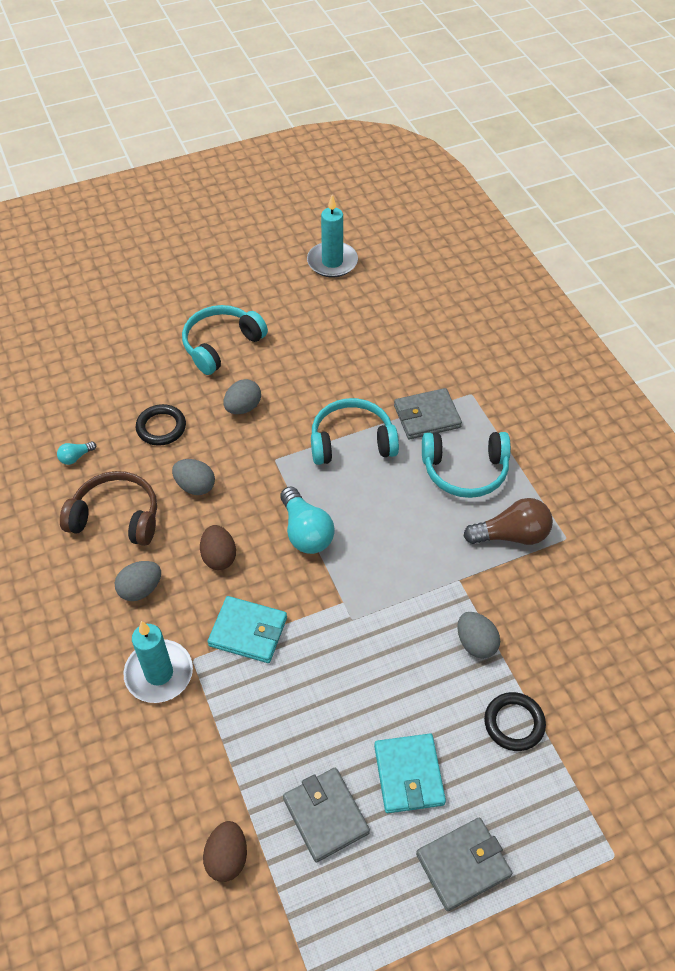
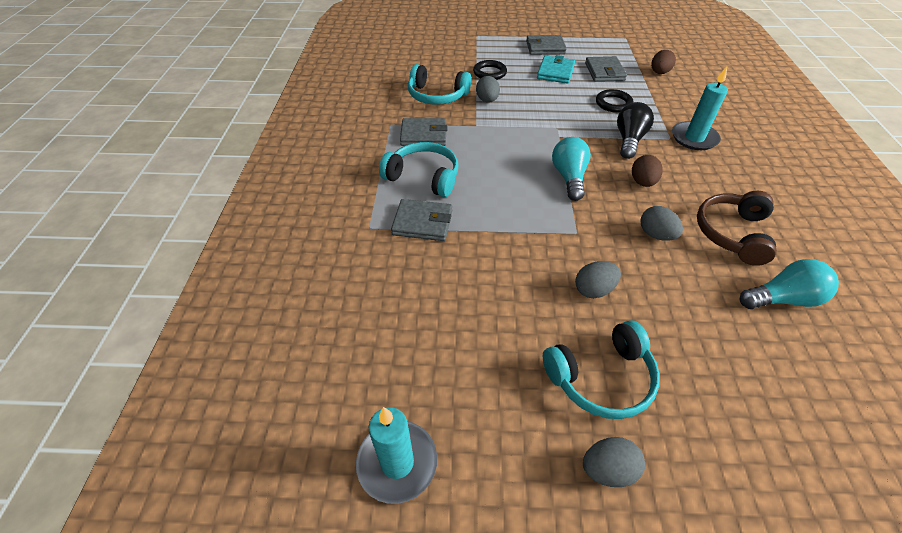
camera: 155 degrees left, 5 degrees down
(76, 457) = (782, 299): turquoise light bulb -> turquoise light bulb, size x2.04
(116, 517) = (732, 233): brown headphones -> brown headphones turned 75 degrees clockwise
(140, 589) = (708, 181): grey egg -> grey egg (608, 469)
(161, 427) = (687, 299): black ring -> black ring (613, 103)
(248, 632) = (629, 140): turquoise wallet -> black light bulb
(352, 441) = (500, 225): turquoise headphones -> turquoise headphones (437, 96)
(511, 535) = (424, 135): brown light bulb -> grey wallet

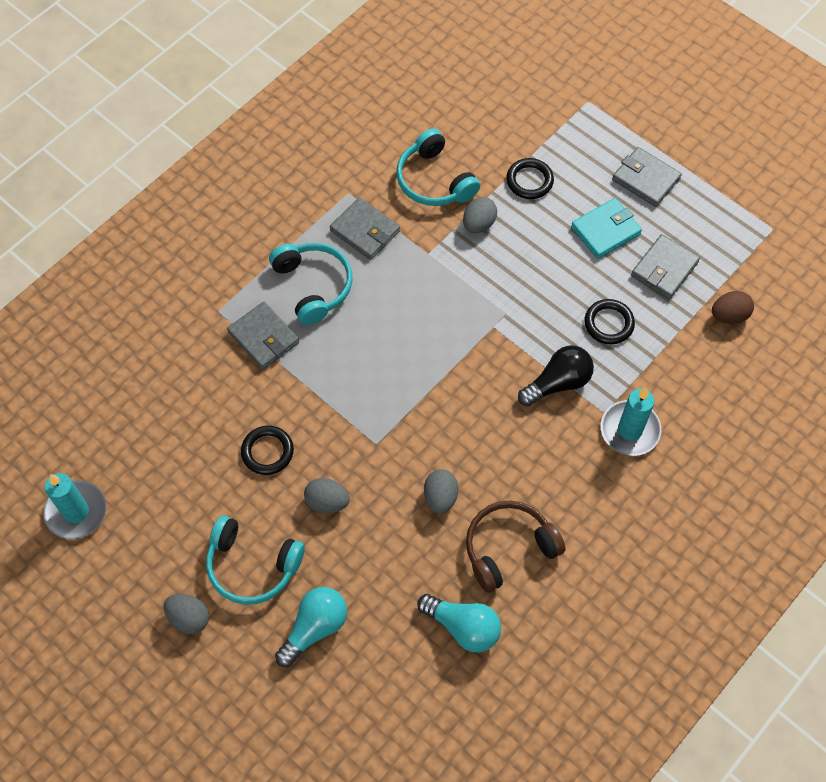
camera: 40 degrees right, 15 degrees up
(511, 288) = (267, 452): none -> black ring
(569, 177) = (441, 383): turquoise light bulb -> turquoise light bulb (314, 628)
(642, 182) = (502, 439): brown egg -> none

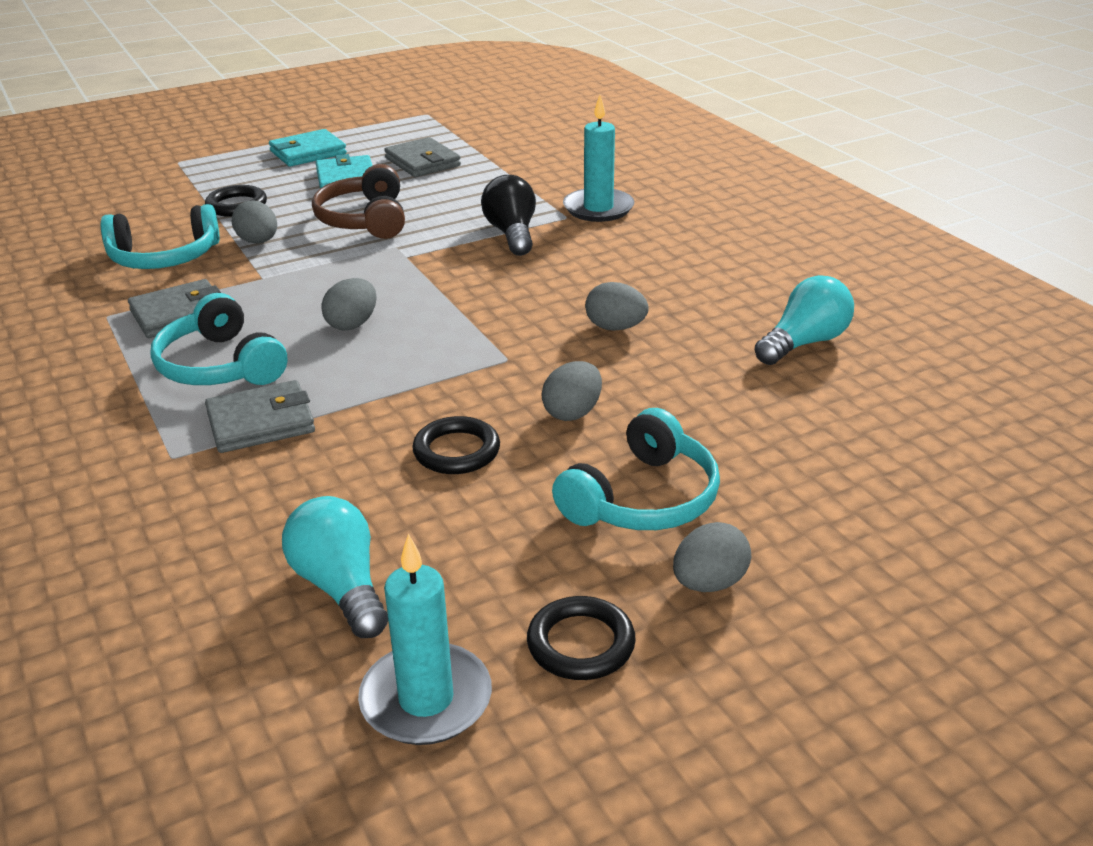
camera: 70 degrees left, 30 degrees down
(313, 286) = (219, 366): turquoise headphones -> turquoise headphones turned 120 degrees counterclockwise
(314, 628) = (769, 457): turquoise light bulb -> turquoise light bulb (341, 587)
(387, 335) = (352, 324): none -> grey egg
(508, 548) = (708, 297): brown headphones -> brown headphones (364, 220)
(608, 323) = (461, 197): black ring -> black ring (581, 644)
(646, 179) = (308, 152): grey wallet -> turquoise wallet
(729, 315) = (503, 145): brown egg -> none

